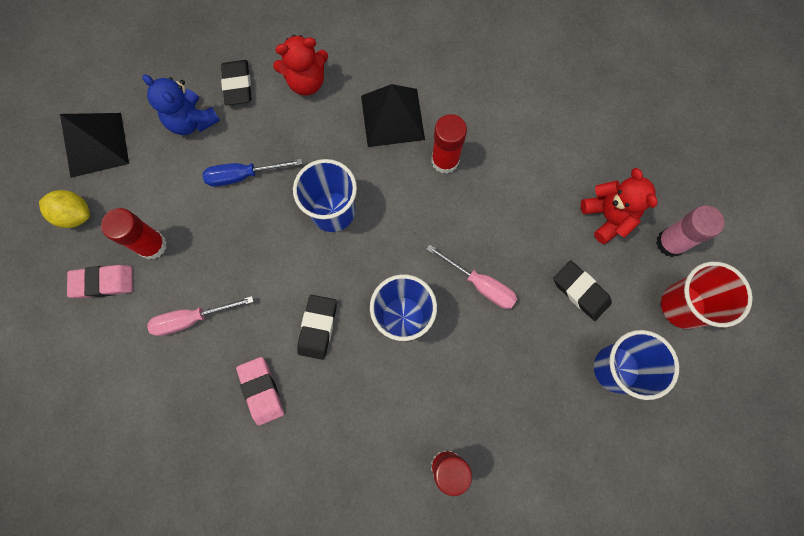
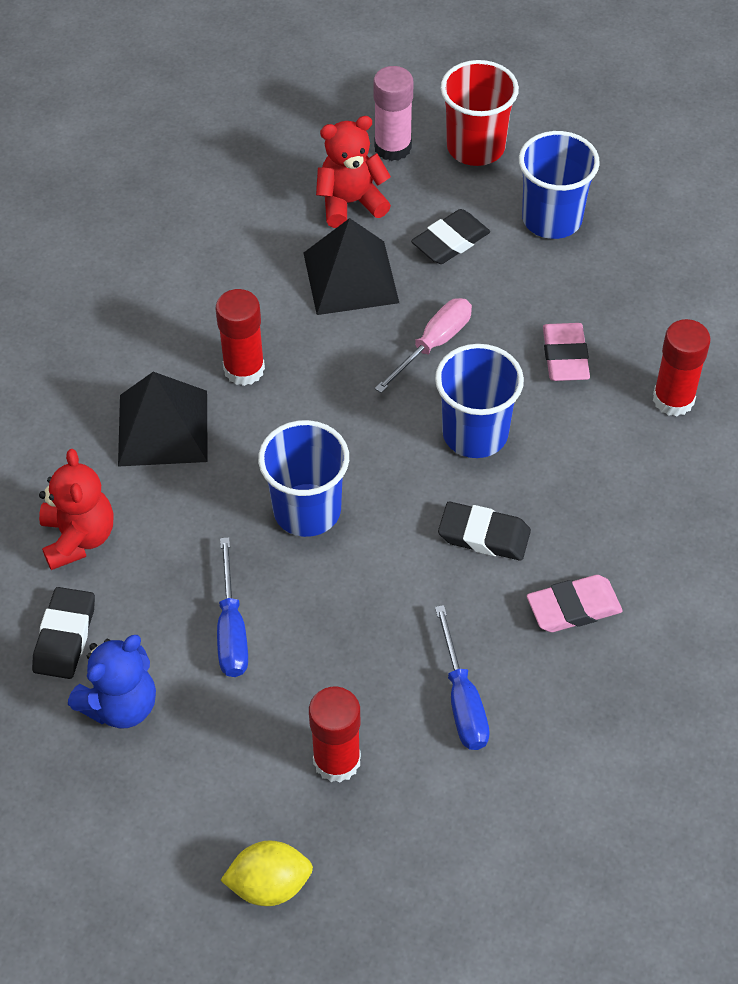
camera: 85 degrees left, 20 degrees down
(75, 215) = (269, 885): yellow lemon -> yellow lemon turned 60 degrees clockwise
(96, 144) = (140, 858): black pyramid -> black pyramid (350, 277)
(103, 282) = (394, 833): pink eraser -> pink eraser (565, 356)
(192, 319) = (462, 700): pink screwdriver -> blue screwdriver
(237, 85) = (65, 637): black eraser -> black eraser turned 75 degrees counterclockwise

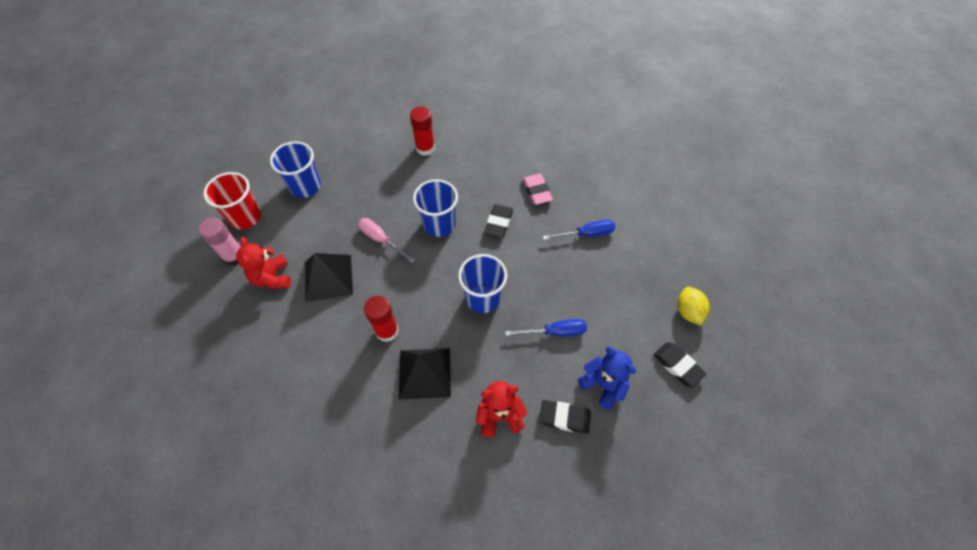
camera: 90 degrees left, 5 degrees up
(337, 760) = (622, 284): red glue stick -> none
(450, 241) = (312, 230): black eraser -> black eraser (677, 365)
(565, 356) = (395, 186): pink eraser -> none

